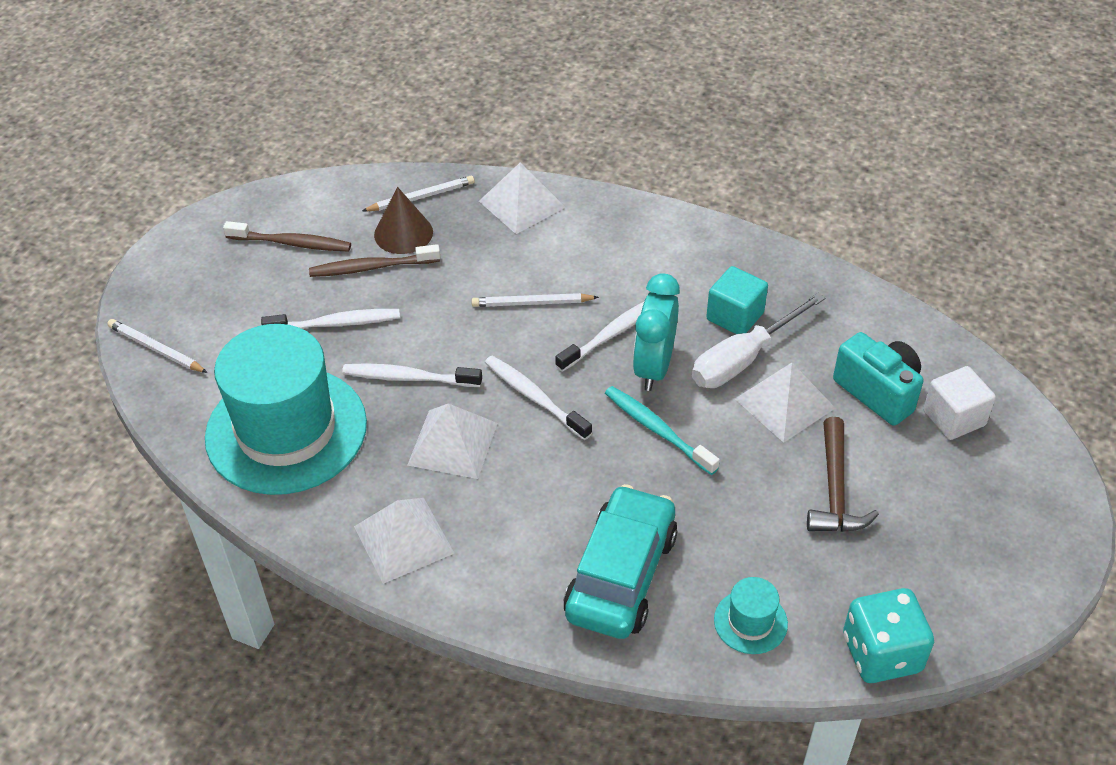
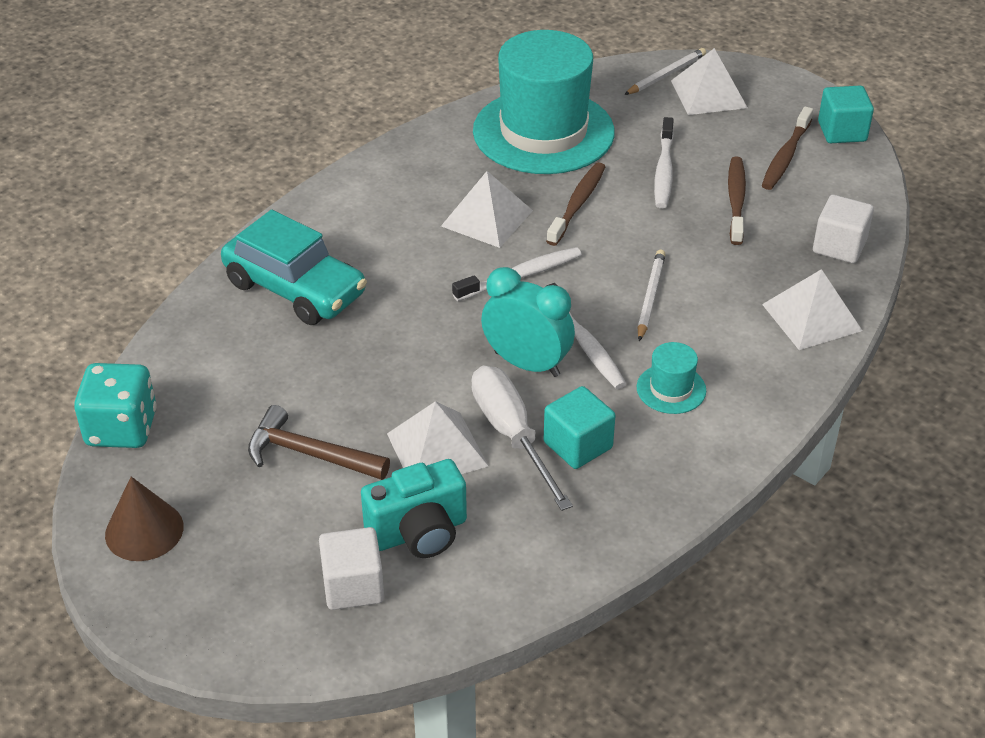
camera: 105 degrees right, 5 degrees down
(242, 211) = (842, 131): none -> turquoise cube
(403, 233) = (783, 227): brown cone -> brown cone (144, 530)
(403, 539) = (397, 178): white pyramid -> white pyramid (708, 94)
(408, 378) = (577, 204): white toothbrush -> brown toothbrush
(421, 197) = (839, 246): white pencil -> white cube
(657, 430) = (444, 347): turquoise toothbrush -> none
(750, 622) = (203, 354): turquoise hat -> turquoise hat (671, 389)

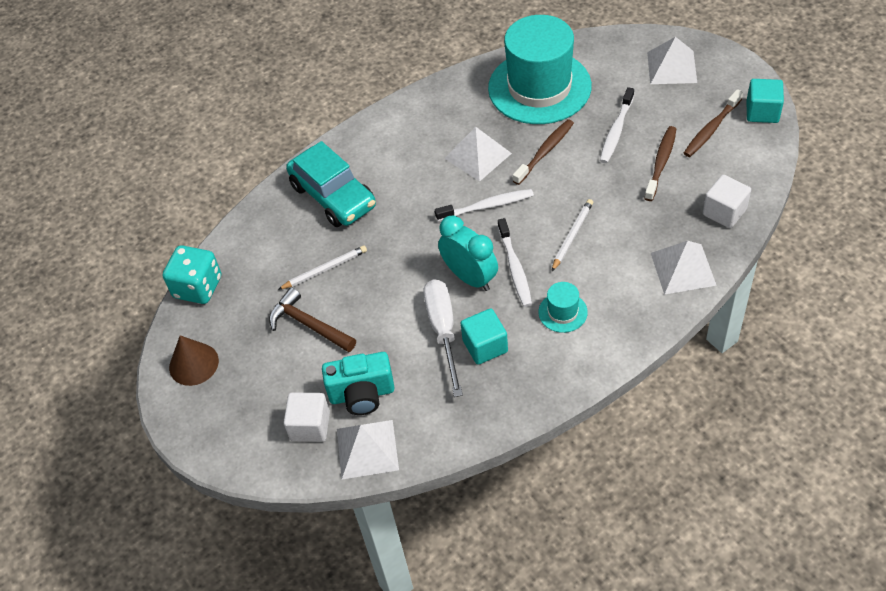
camera: 20 degrees right, 10 degrees up
(437, 449) = (391, 334): white pyramid -> white pyramid (367, 449)
(666, 75) = (645, 46): white pencil -> white pencil (325, 269)

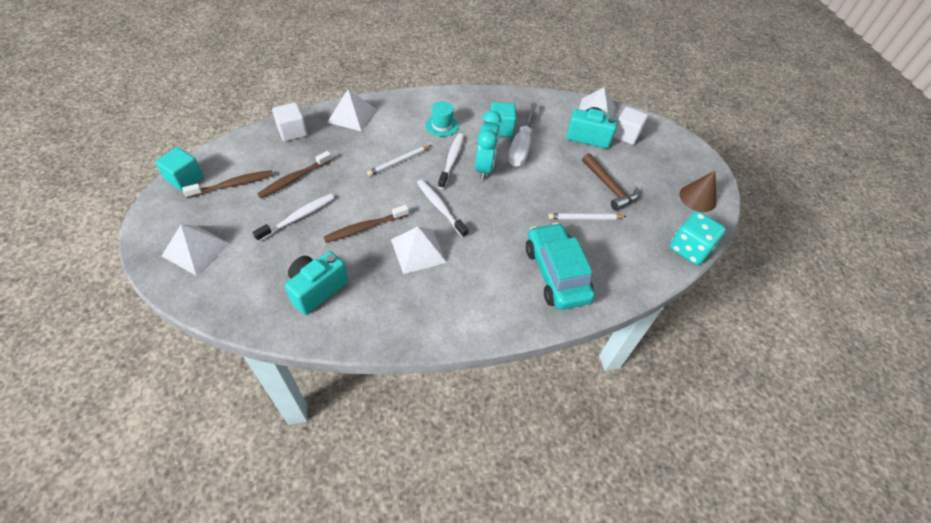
camera: 165 degrees left, 0 degrees up
(470, 277) = (485, 168): turquoise clock -> turquoise clock turned 150 degrees counterclockwise
(487, 206) = (440, 207): white toothbrush -> white toothbrush turned 45 degrees clockwise
(539, 87) = (317, 289): turquoise hat -> turquoise camera

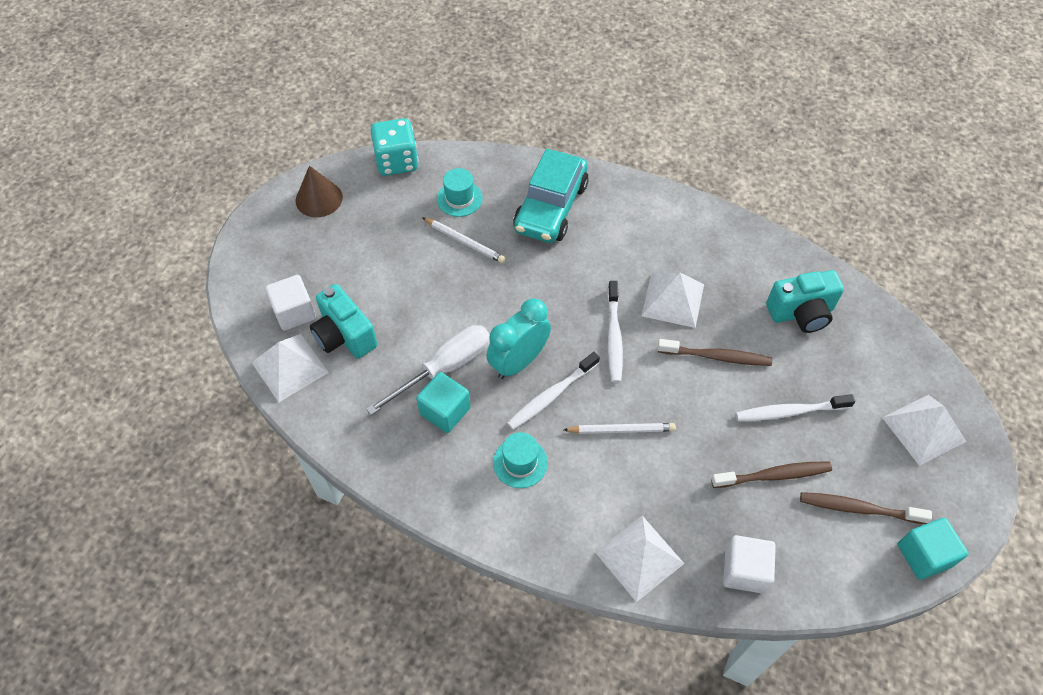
camera: 140 degrees left, 5 degrees up
(609, 187) = (398, 260): brown hammer -> none
(620, 245) = (459, 199): none -> turquoise hat

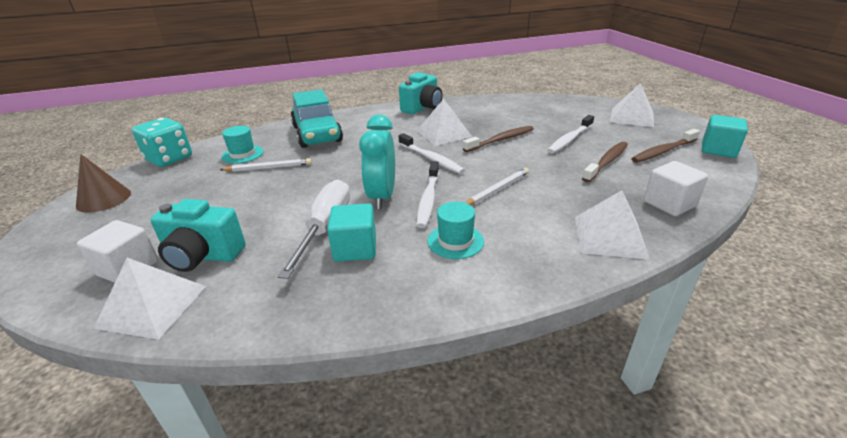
camera: 40 degrees left, 25 degrees down
(801, 313) = (515, 111): turquoise camera -> turquoise camera (422, 108)

